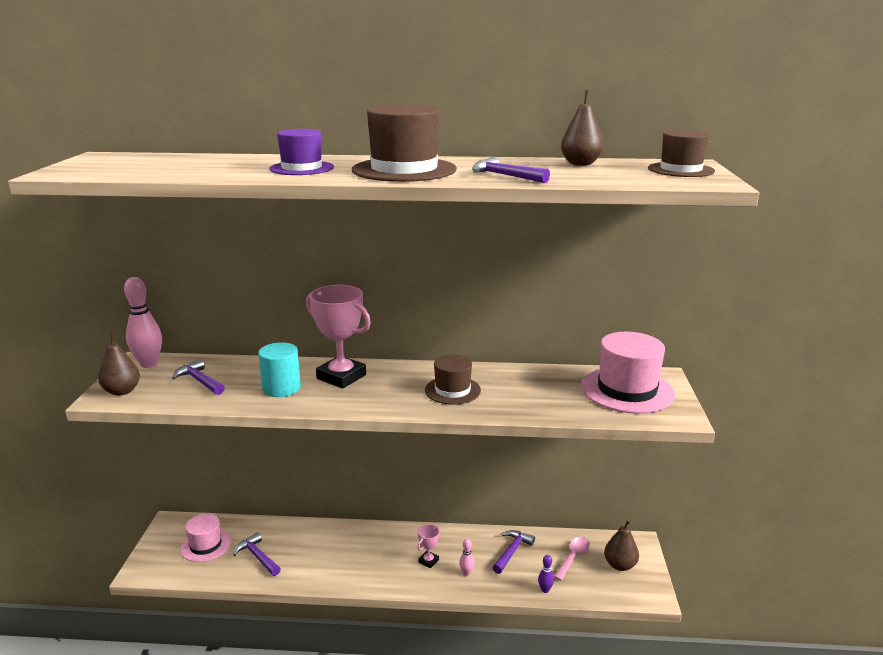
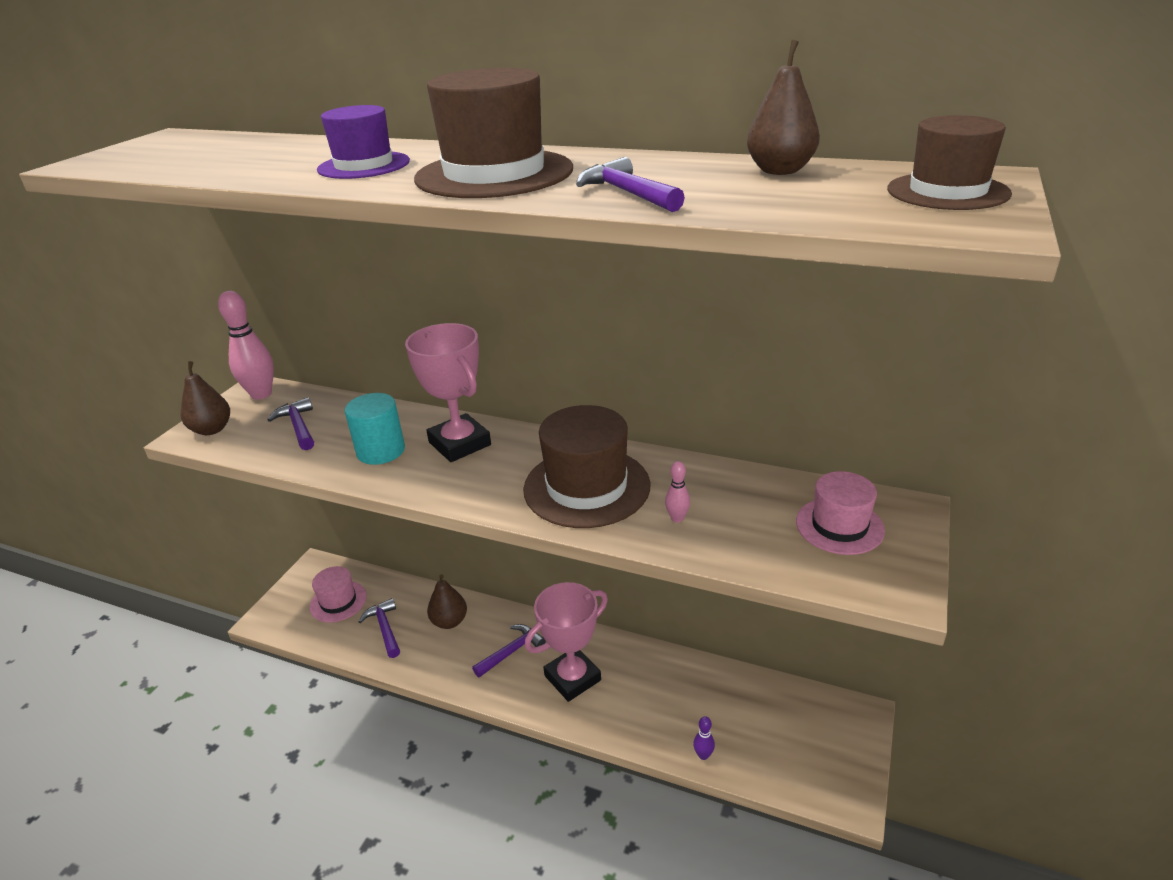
camera: 20 degrees right, 10 degrees up
(428, 561) = (572, 678): pink trophy -> pink trophy, size x2.18
(452, 390) = (586, 487): brown hat -> brown hat, size x1.63
(466, 573) = (612, 706): pink bowling pin -> pink bowling pin (677, 518)
(512, 551) = (682, 688): purple hammer -> purple hammer (512, 651)
(573, 557) = (760, 715): pink spoon -> none
(620, 565) = (821, 742): brown pear -> brown pear (449, 621)
(627, 390) = (839, 526): pink hat -> pink hat, size x0.61

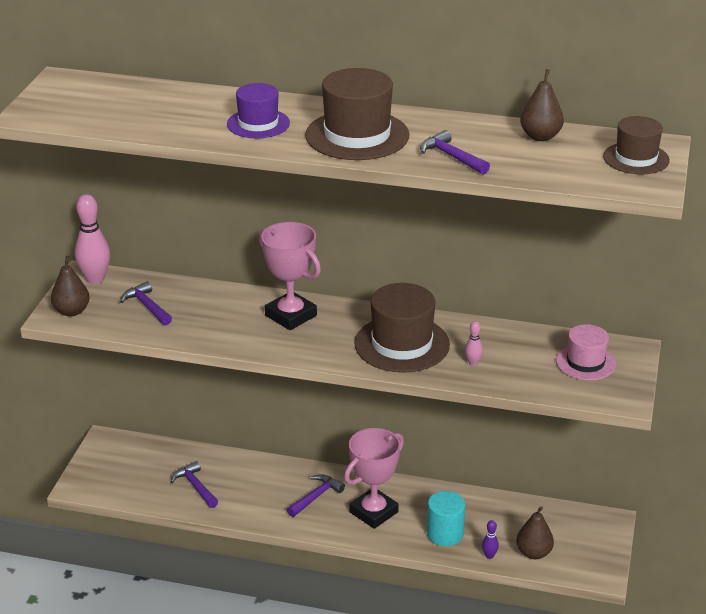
camera: 10 degrees left, 0 degrees up
(338, 601) = (142, 468): pink hat -> none
(381, 451) = (228, 323): turquoise cylinder -> turquoise cylinder (445, 534)
(449, 621) = (253, 477): brown pear -> brown pear (533, 553)

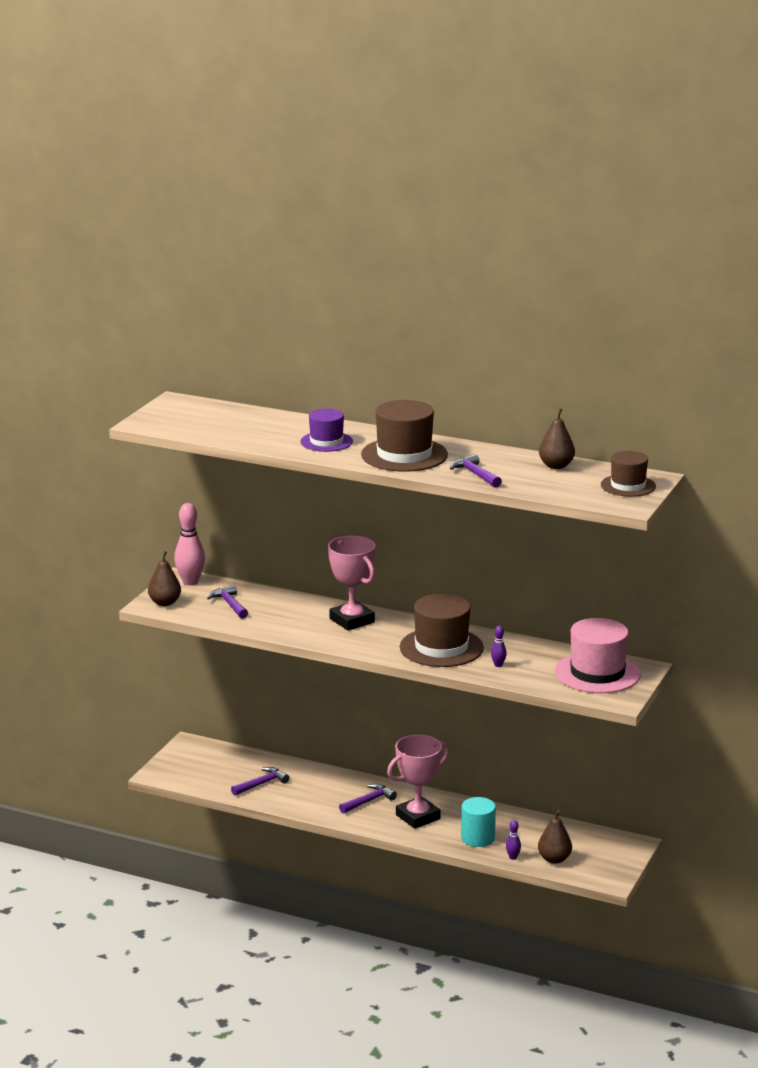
camera: 10 degrees right, 10 degrees down
(195, 486) = (261, 784): purple hammer -> purple hammer turned 75 degrees clockwise
(473, 363) = (498, 665): pink bowling pin -> purple bowling pin
(585, 362) = (597, 673): pink hat -> pink hat, size x1.63

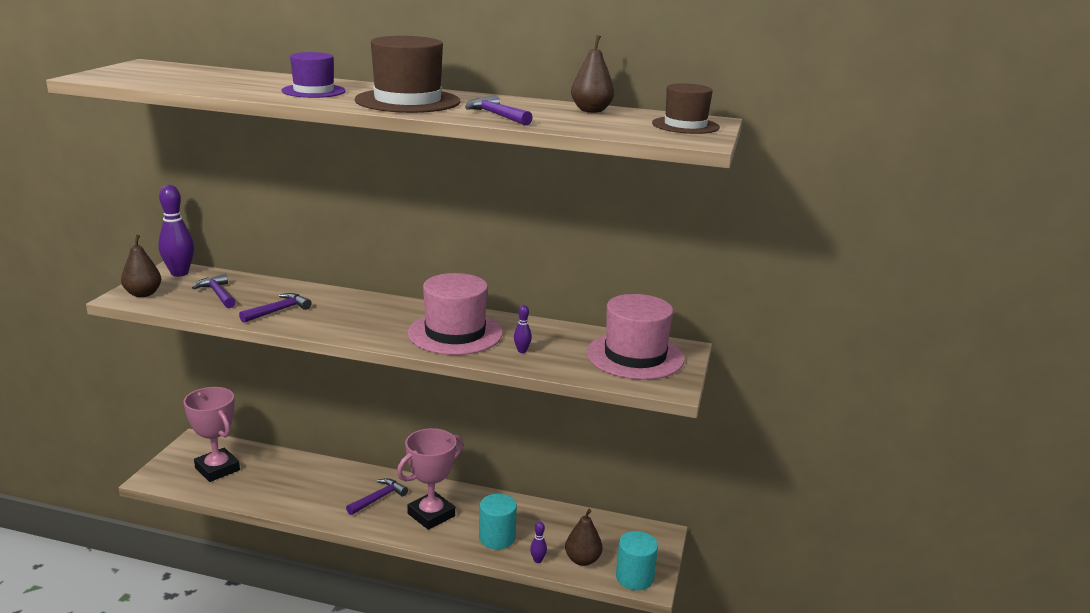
camera: 10 degrees left, 0 degrees up
(190, 582) = (179, 273): pink bowling pin -> purple bowling pin
(261, 784) = (265, 484): purple hammer -> purple hammer (278, 311)
(352, 620) = (354, 307): pink trophy -> pink trophy (217, 469)
(441, 647) = (455, 333): brown hat -> pink hat
(599, 875) = (634, 577): none -> turquoise cylinder

